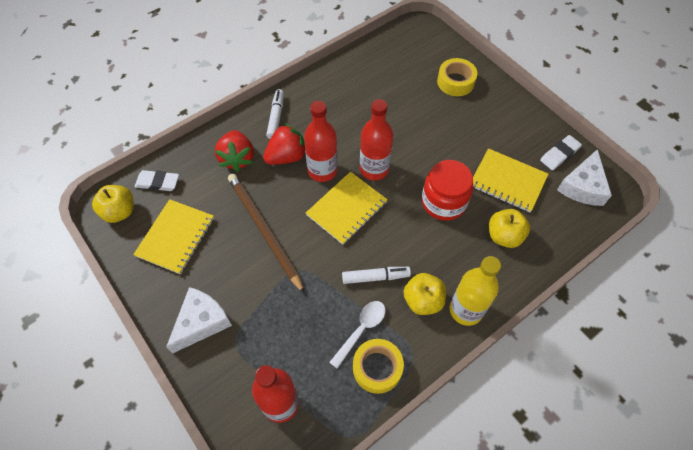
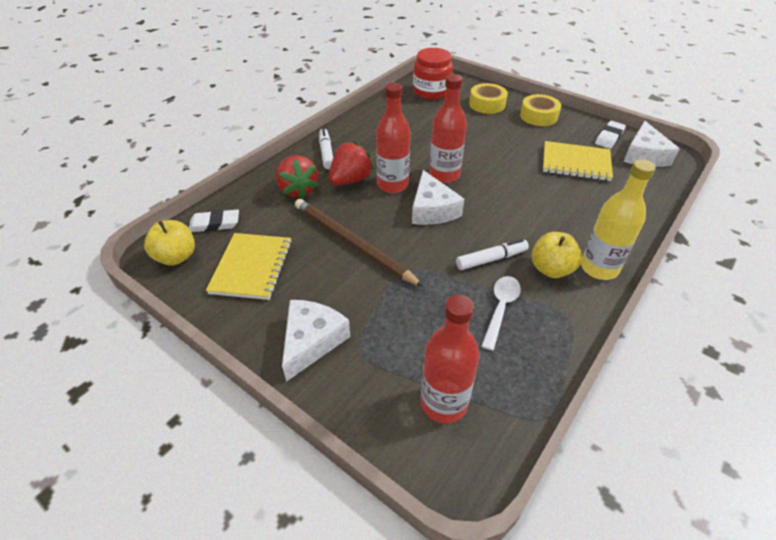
camera: 15 degrees left, 15 degrees down
(347, 209) = (432, 209): yellow notebook -> white cheese
(377, 368) = (537, 340): yellow tape -> yellow tape (538, 116)
(443, 202) = (525, 188): red jar -> red jar (431, 91)
(504, 236) = (598, 202): yellow apple -> none

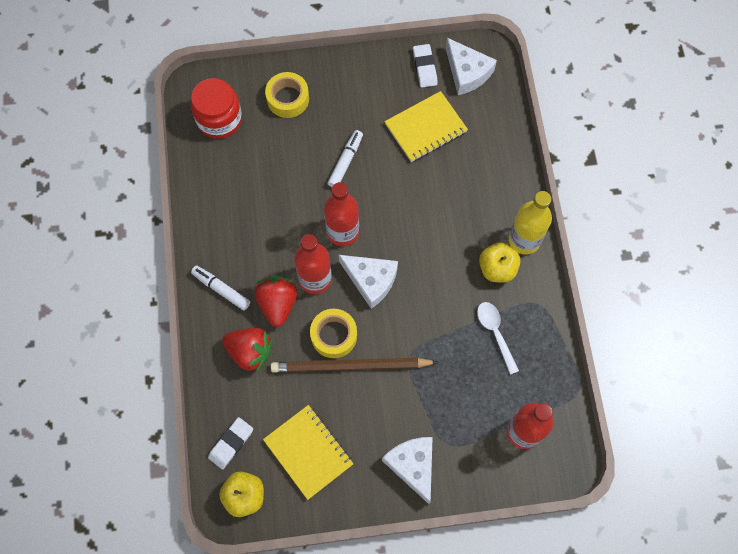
camera: 45 degrees left, 25 degrees up
(491, 259) = (454, 294): white marker -> white marker (345, 161)
(538, 116) = (346, 81): yellow tape -> yellow tape (334, 335)

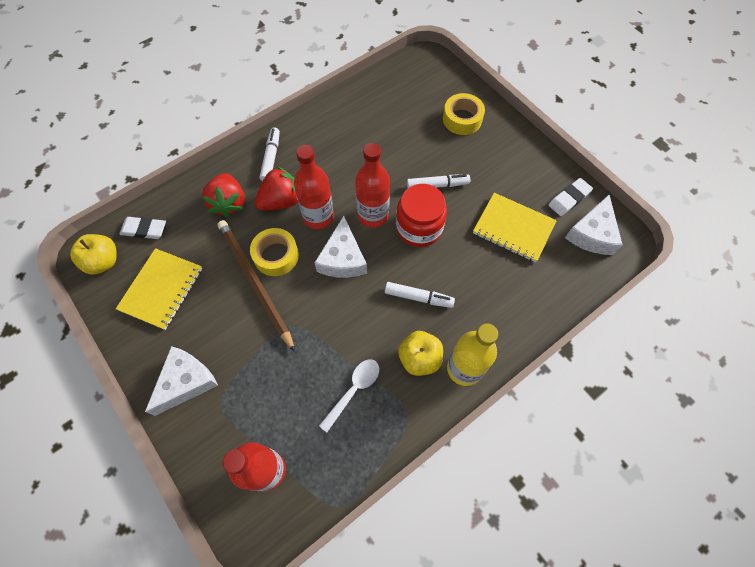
camera: 60 degrees right, 5 degrees down
(219, 119) = (411, 86): red jar -> red jar (419, 227)
(444, 239) = (418, 297): none -> white marker

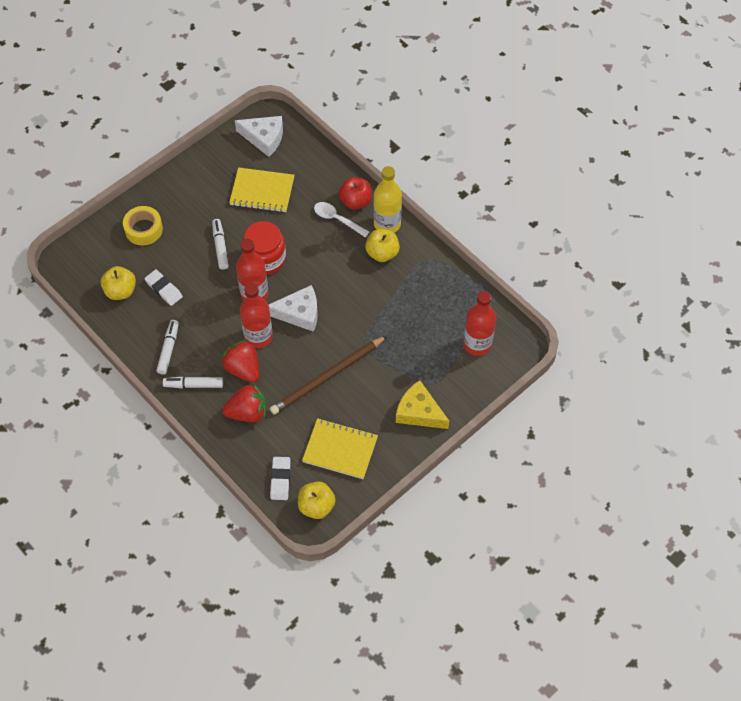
camera: 95 degrees left, 5 degrees down
(186, 382) = (419, 412): white cheese -> yellow cheese
(276, 256) = (300, 364): yellow tape -> none
(353, 390) = (412, 295): white spoon -> white spoon (337, 219)
(388, 101) = (120, 291): none -> yellow apple
(418, 297) = (331, 256): white marker -> white marker (168, 349)
(500, 332) = (355, 201): none -> red apple
(513, 228) = (262, 191): yellow notebook -> yellow notebook turned 75 degrees clockwise
(569, 199) = (230, 152): white eraser -> white eraser (164, 289)

